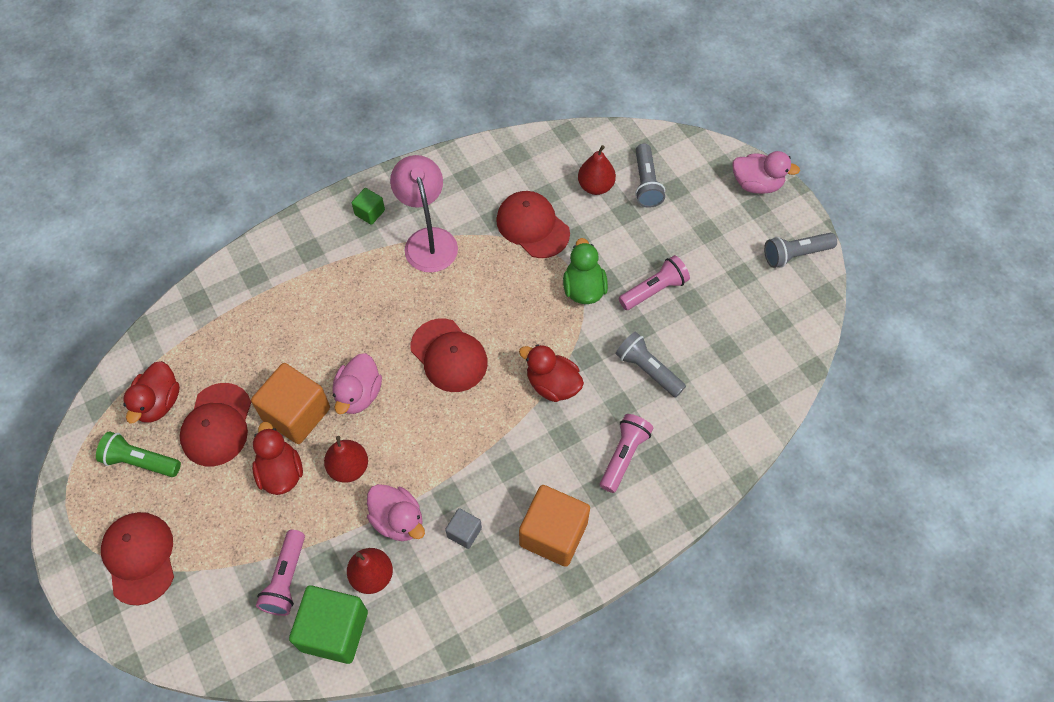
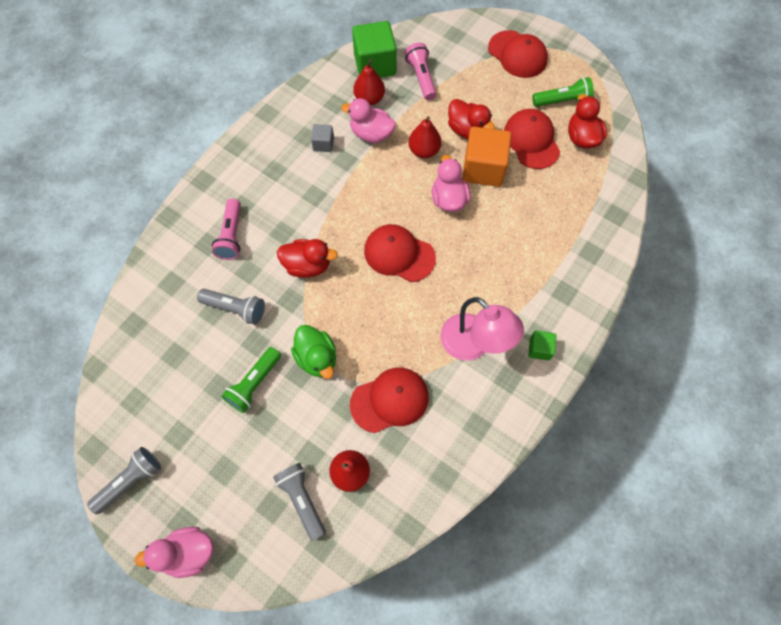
camera: 155 degrees right, 5 degrees up
(532, 226) = (390, 400): red cap -> red cap turned 45 degrees counterclockwise
(553, 534) = (262, 166): orange cube -> none
(654, 290) = (254, 384): pink flashlight -> green flashlight

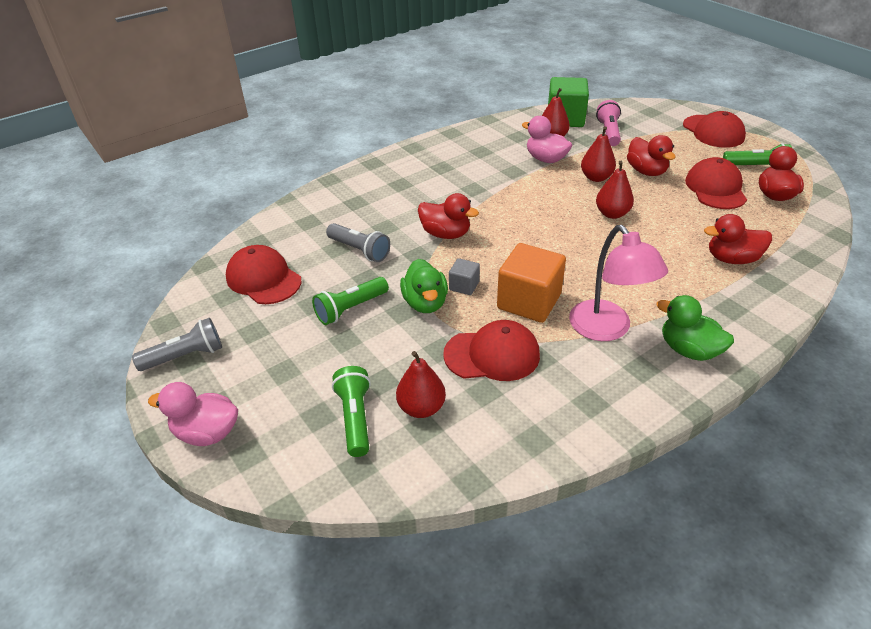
camera: 20 degrees right, 25 degrees down
(231, 235) = (381, 201): pink flashlight -> none
(302, 500) = (355, 418): grey flashlight -> green flashlight
(323, 144) = (496, 158): grey cube -> grey cube (464, 286)
(399, 254) = (544, 243): red cap -> red cap (263, 279)
(448, 199) = (612, 214): pink duck -> red pear
(483, 169) = (656, 199): orange cube -> orange cube (529, 301)
(539, 349) = (688, 350): green cube -> green duck
(557, 232) = (732, 259): none -> red duck

